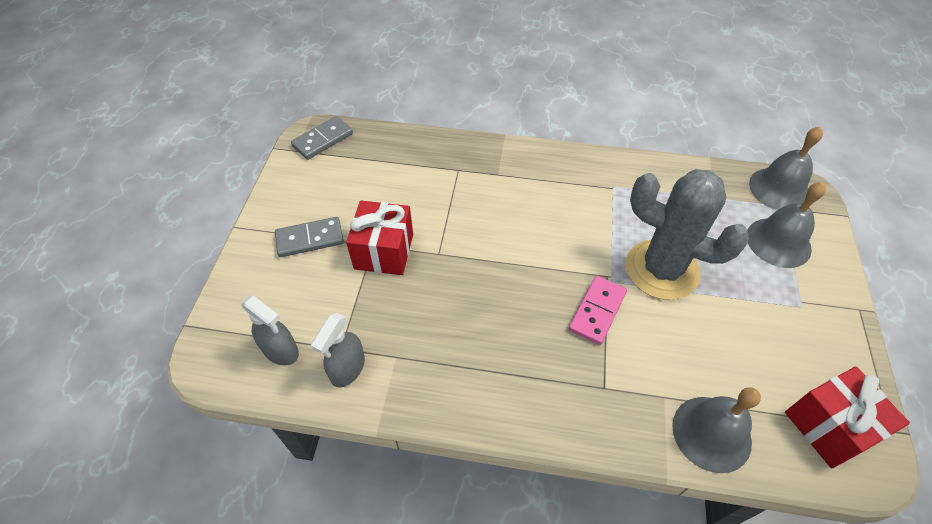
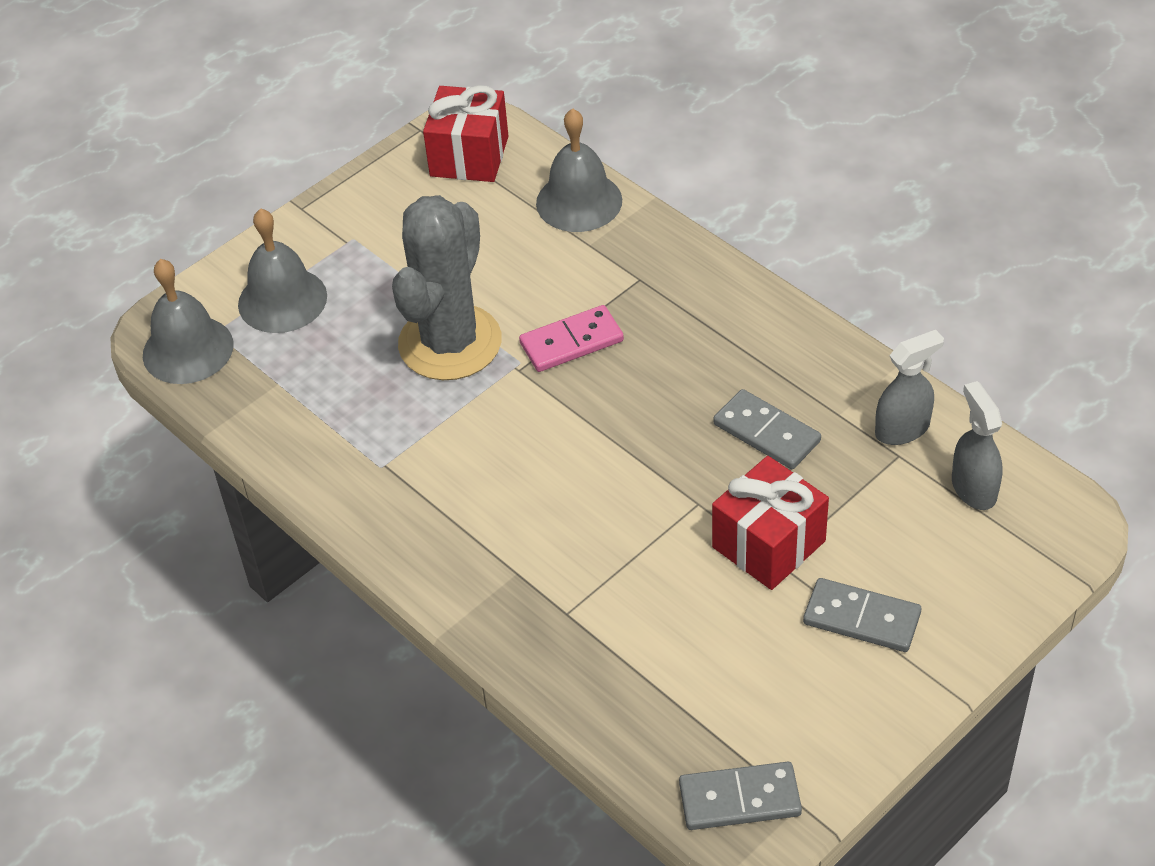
camera: 140 degrees left, 5 degrees down
(431, 317) = (767, 432): none -> grey domino
(661, 270) = (450, 343): grey cactus -> grey cactus turned 45 degrees clockwise

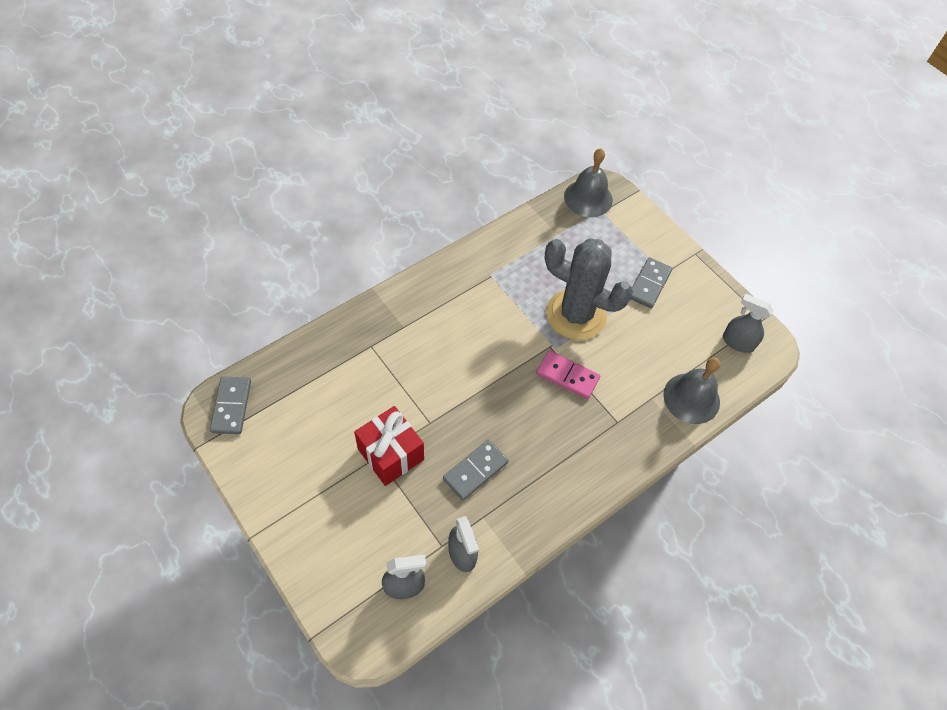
camera: 90 degrees right, 10 degrees up
(282, 300) = (620, 240): grey bell -> none
(469, 156) = (737, 342): red gift -> grey spray bottle
(571, 342) = (567, 376): pink domino -> pink domino turned 45 degrees counterclockwise
(861, 618) = (325, 493): grey domino -> grey domino (649, 284)

